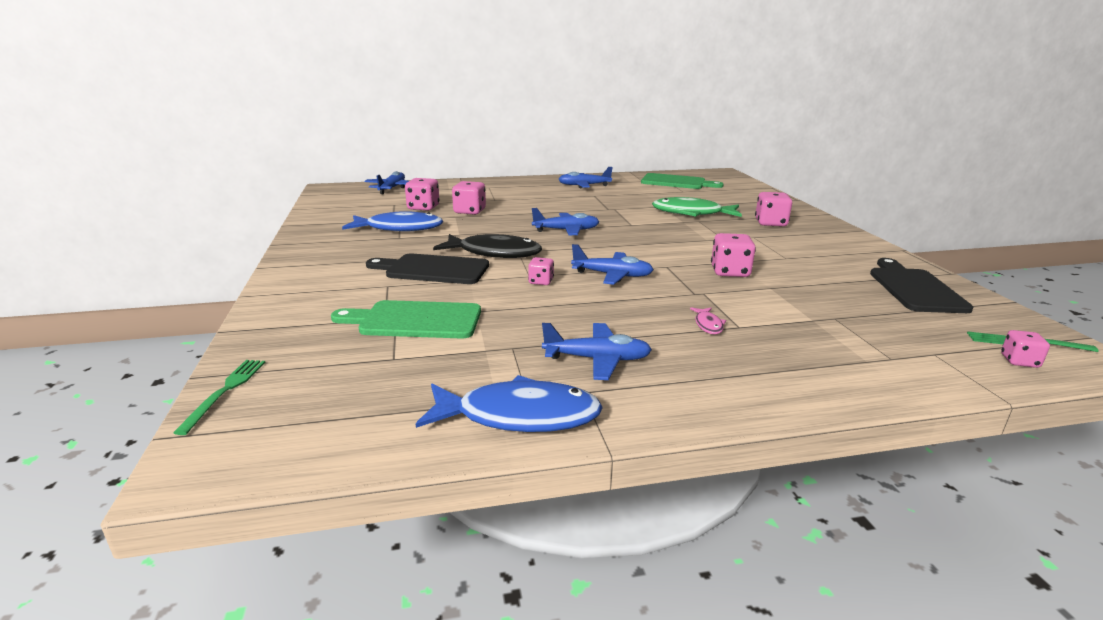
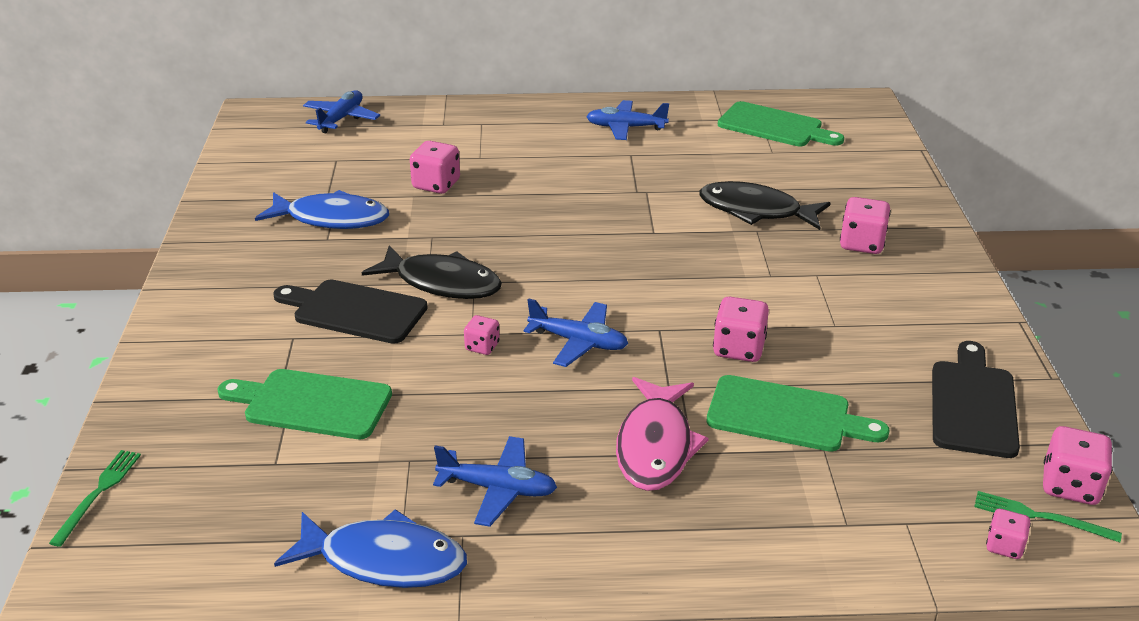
camera: 10 degrees right, 10 degrees up
(423, 207) = (374, 171): pink dice -> pink dice (1070, 486)
(566, 230) = (555, 240): blue plane -> none
(691, 213) = (755, 211): green fish -> black fish
(708, 325) = (655, 446): pink fish -> pink fish, size x2.33
(791, 302) = (786, 416): none -> green cutting board

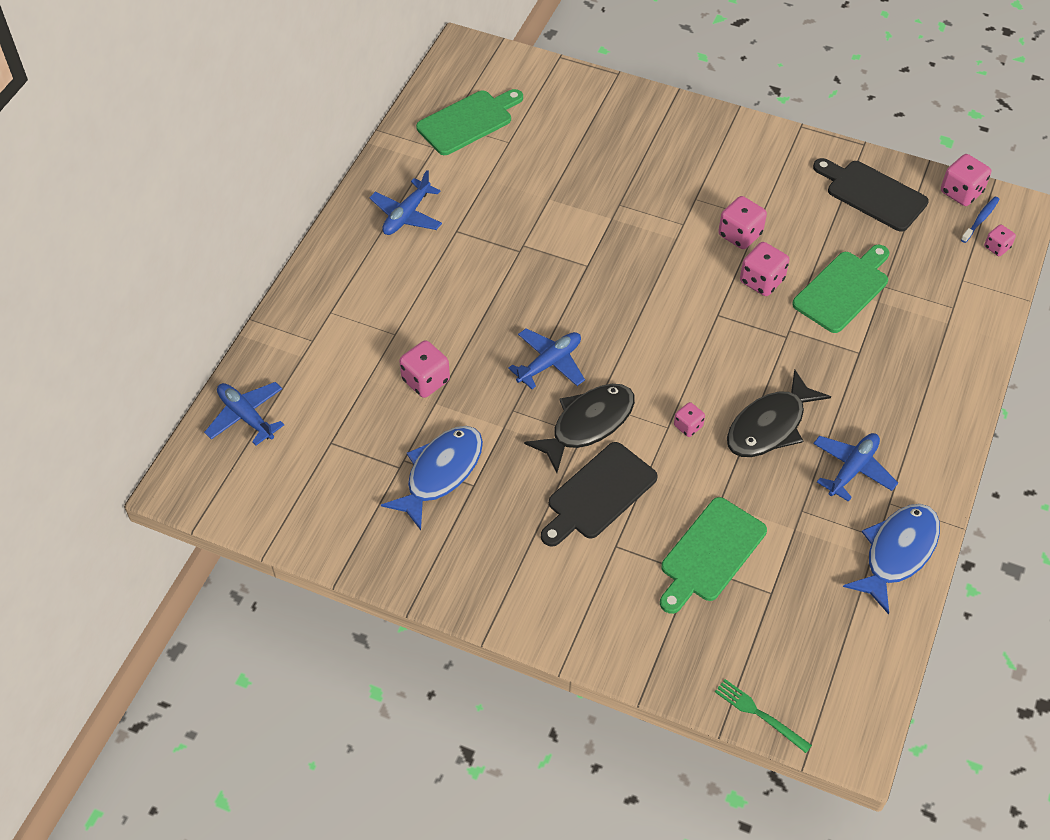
camera: 65 degrees left, 20 degrees up
(578, 342) = (710, 366): blue plane -> blue plane (549, 363)
(655, 446) = (844, 369): pink fish -> none
(755, 211) = (591, 192): black fish -> black fish (770, 426)
(862, 244) = (670, 155): pink dice -> pink dice (740, 235)
(1040, 517) = (980, 219): green fork -> blue toothbrush

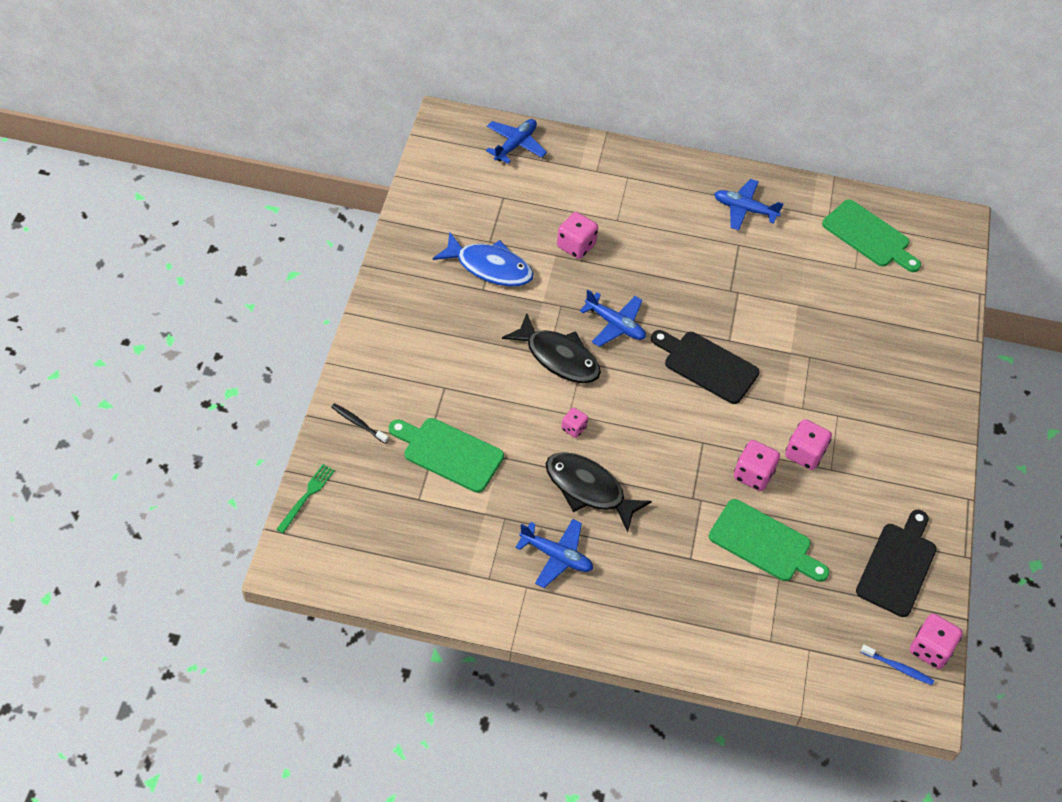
camera: 75 degrees right, 0 degrees up
(598, 494) = (491, 371): black cutting board -> black cutting board (707, 365)
(657, 645) = (358, 423): none -> black toothbrush
(897, 553) = (475, 593): blue fish -> none
(996, 247) = (864, 683): pink dice -> none

